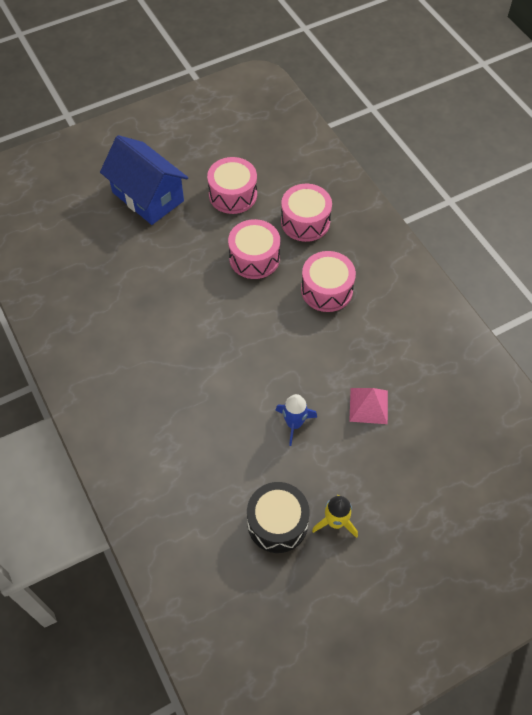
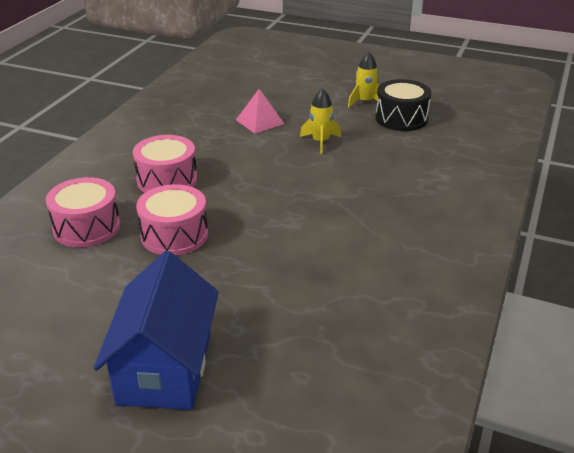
camera: 130 degrees left, 25 degrees down
(233, 195) = (91, 296): pink drum -> none
(294, 423) = (320, 142): blue rocket -> yellow rocket

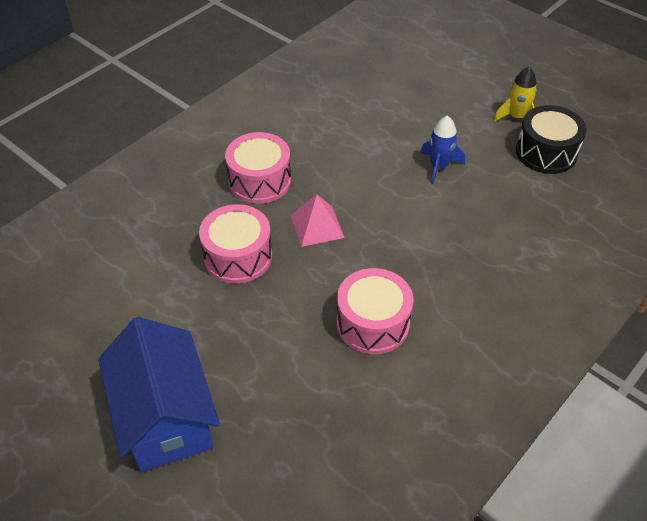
camera: 20 degrees right, 15 degrees up
(86, 227) = (161, 223): pink drum -> pink drum (373, 323)
(165, 368) = (165, 417): blue house -> blue house turned 45 degrees counterclockwise
(259, 121) = (387, 121): pink pyramid -> pink pyramid (317, 226)
(320, 142) = (439, 166): yellow rocket -> blue rocket

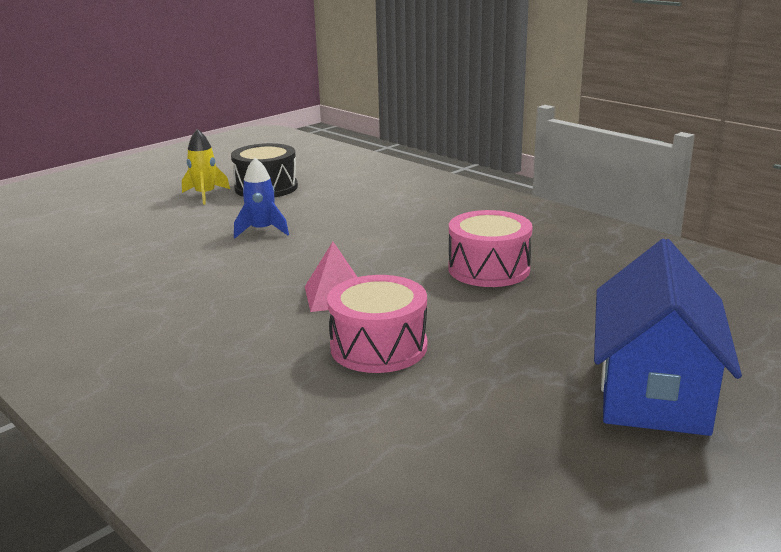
camera: 85 degrees left, 25 degrees down
(165, 417) = (653, 391): blue house -> blue house turned 60 degrees counterclockwise
(260, 181) = (234, 333): pink drum -> none

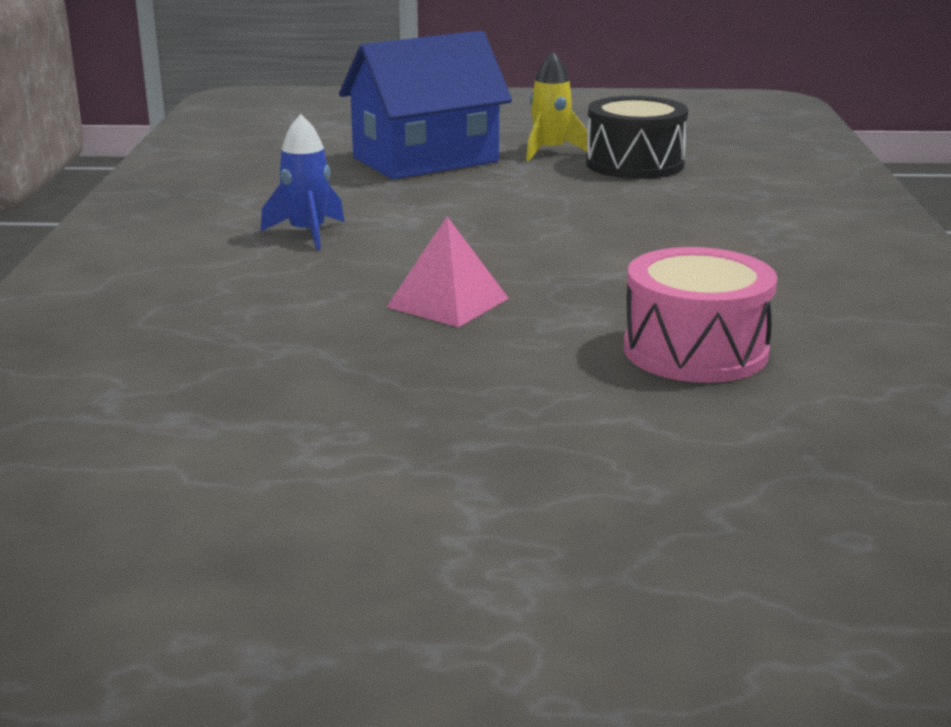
camera: 45 degrees right, 0 degrees up
(262, 230) = (525, 208): blue rocket -> blue rocket (307, 233)
(378, 347) = (370, 371): pink drum -> none
(653, 391) = (560, 586): blue house -> blue house (425, 160)

